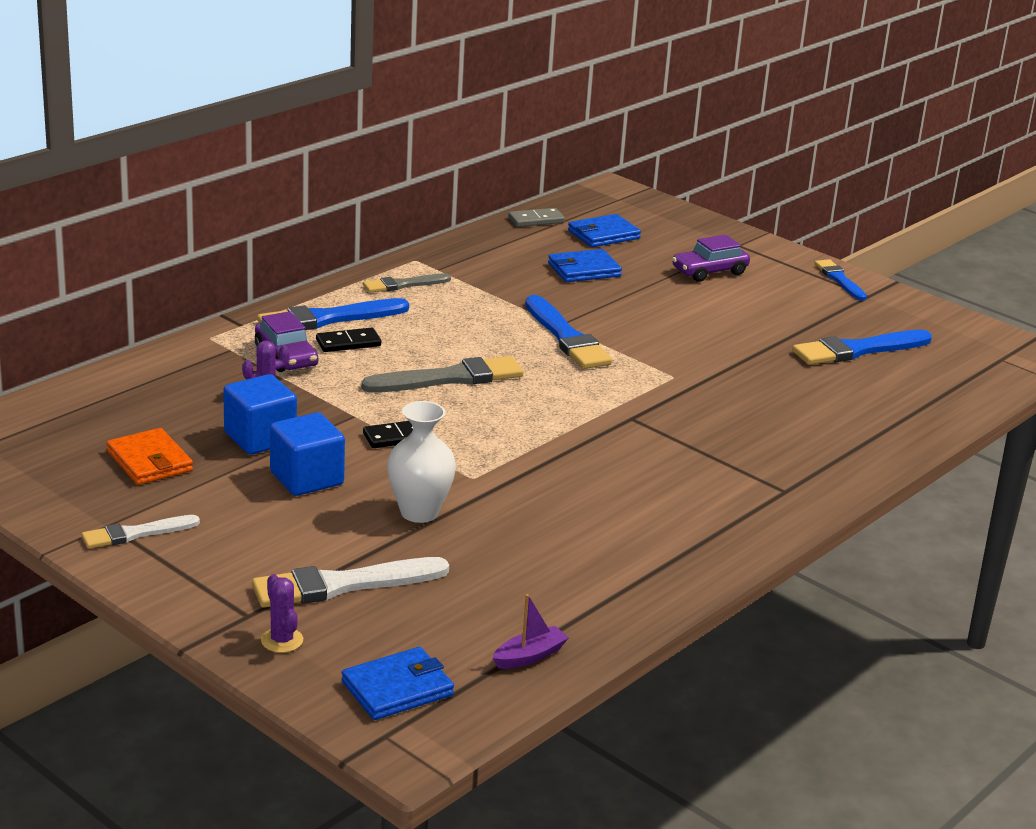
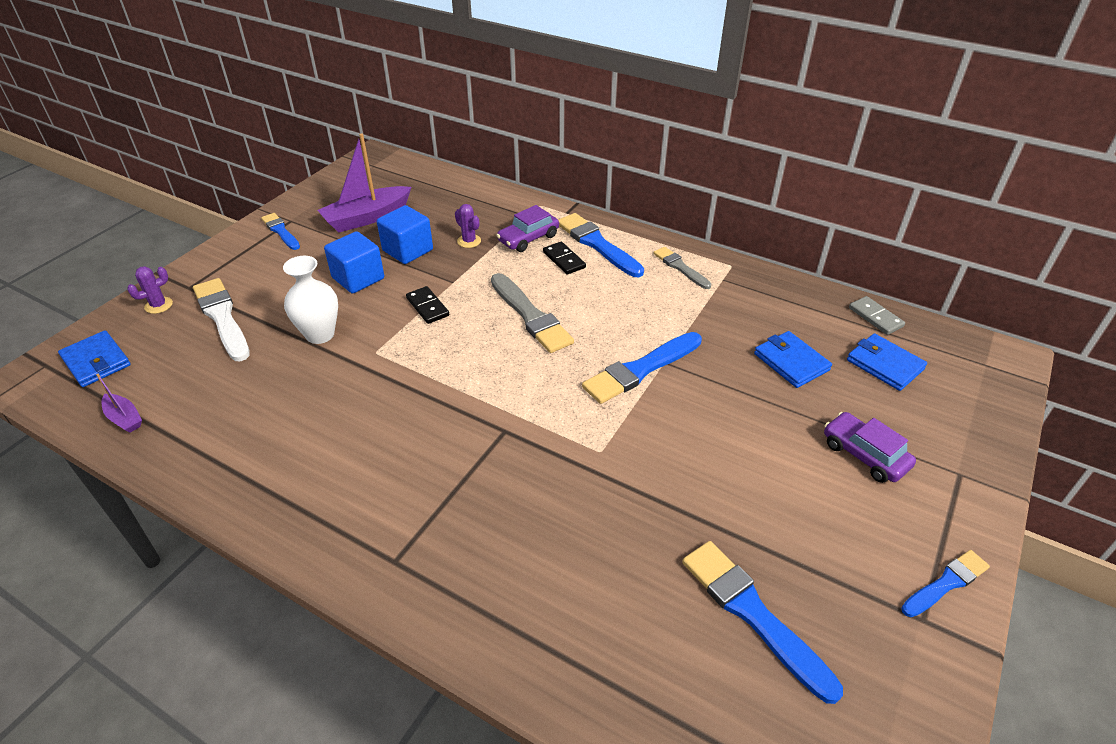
camera: 80 degrees right, 15 degrees up
(136, 533) = (280, 231): white brush -> blue brush
(149, 461) = (367, 218): orange wallet -> purple boat

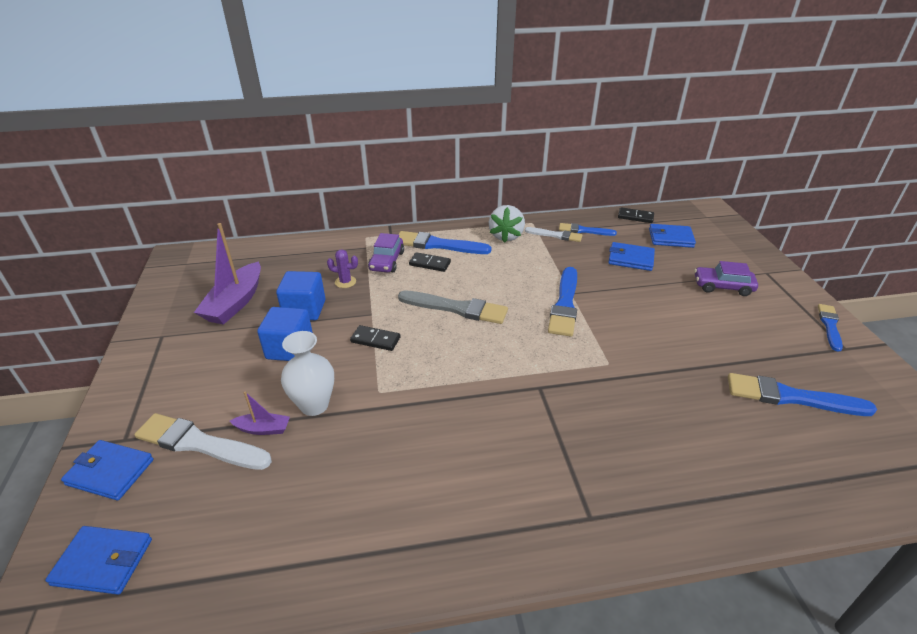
camera: 40 degrees left, 5 degrees down
(124, 418) = (212, 587): purple boat -> purple boat (263, 429)
(158, 305) = (110, 472): purple cactus -> blue wallet
(280, 231) = (163, 348): blue brush -> blue brush (584, 230)
(680, 267) = (506, 236): grey brush -> white strawberry
(738, 292) = (555, 235): none -> white brush
(875, 317) = (635, 217): grey domino -> black domino

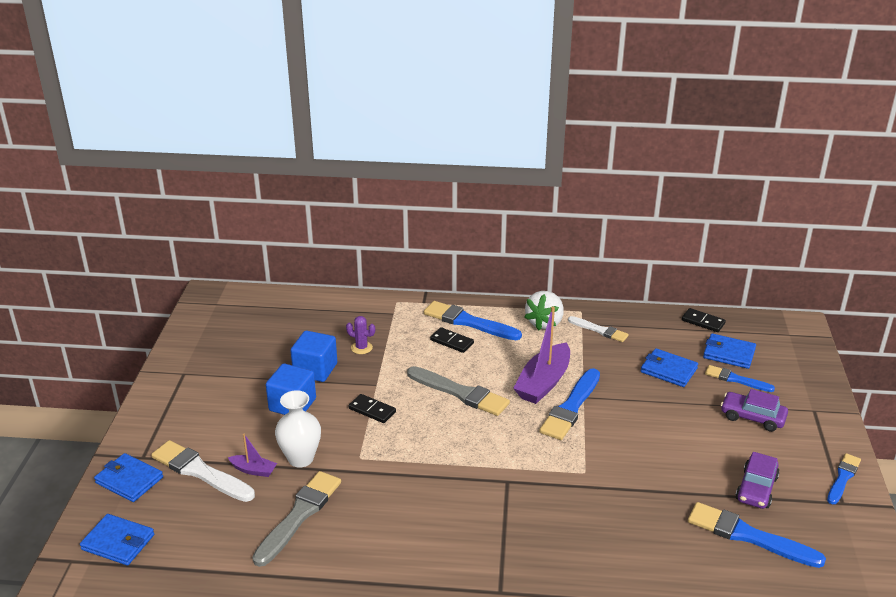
camera: 15 degrees right, 5 degrees down
(235, 303) = (254, 352): purple boat -> purple boat (543, 383)
(330, 473) = (299, 515): none -> grey brush
(387, 261) = (409, 332): purple car -> purple car (756, 489)
(584, 230) = (634, 329): blue brush -> blue brush (736, 379)

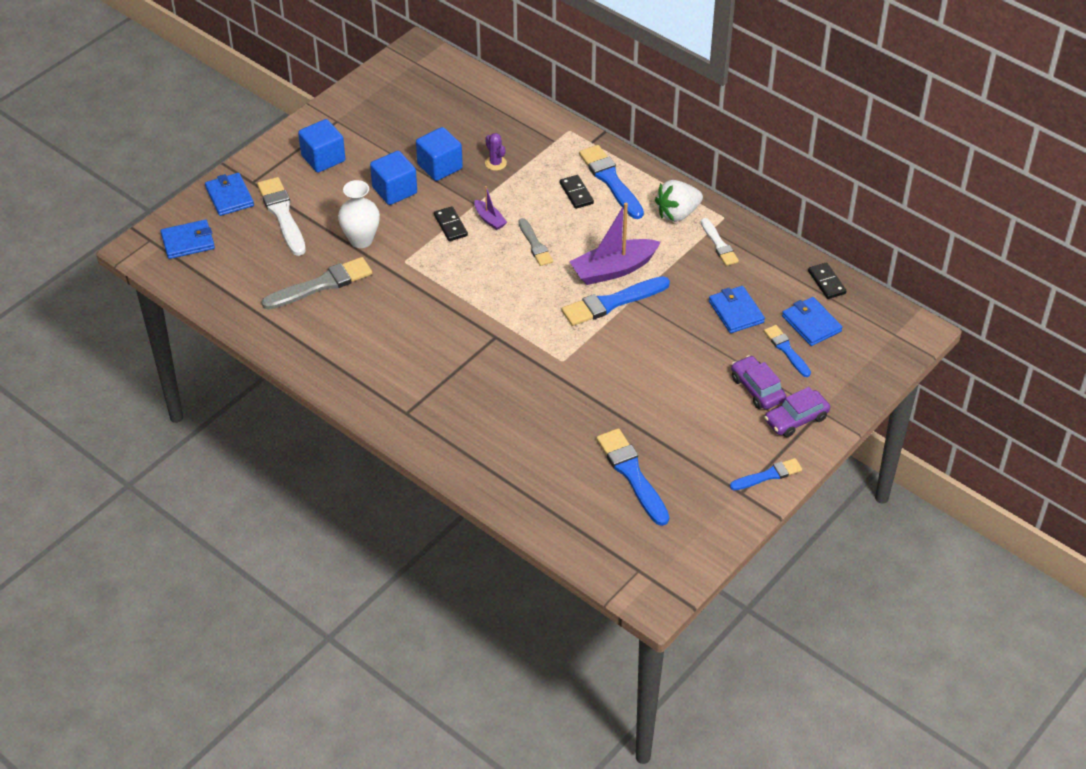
camera: 35 degrees right, 15 degrees up
(118, 542) = (188, 242): blue wallet -> blue wallet turned 75 degrees counterclockwise
(198, 408) = (323, 158): none -> blue cube
(253, 470) = (320, 232): purple boat -> purple boat (489, 219)
(460, 393) = (535, 245): grey brush -> grey brush, size x0.61
(756, 489) = (684, 445): purple car -> purple car (796, 419)

